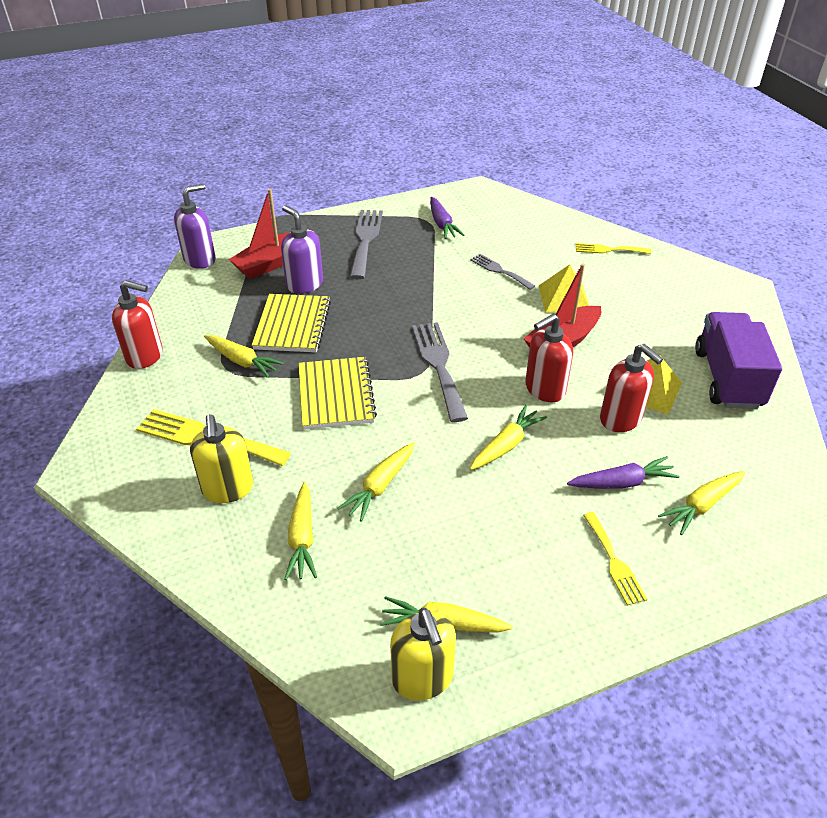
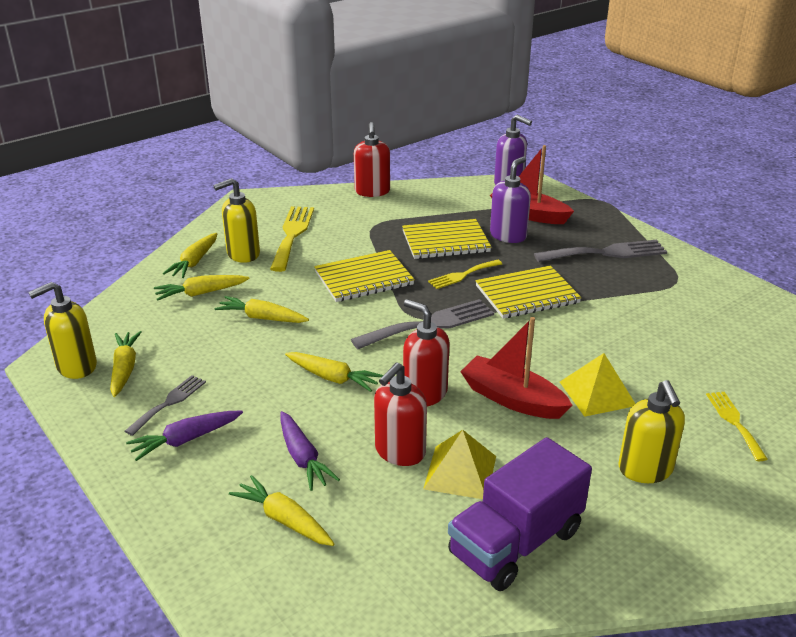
camera: 75 degrees right, 10 degrees down
(242, 361) = (386, 229): yellow carrot -> yellow carrot (194, 262)
(413, 298) = (527, 294): none -> yellow notebook
(442, 224) = (678, 292): purple carrot -> purple carrot (186, 440)
(499, 271) = (617, 341): grey fork -> grey fork (169, 403)
(614, 562) = (198, 458): yellow fork -> yellow fork (462, 275)
(654, 301) = (645, 470): none -> yellow soap dispenser
(727, 378) = (516, 543): purple truck -> purple truck turned 150 degrees clockwise

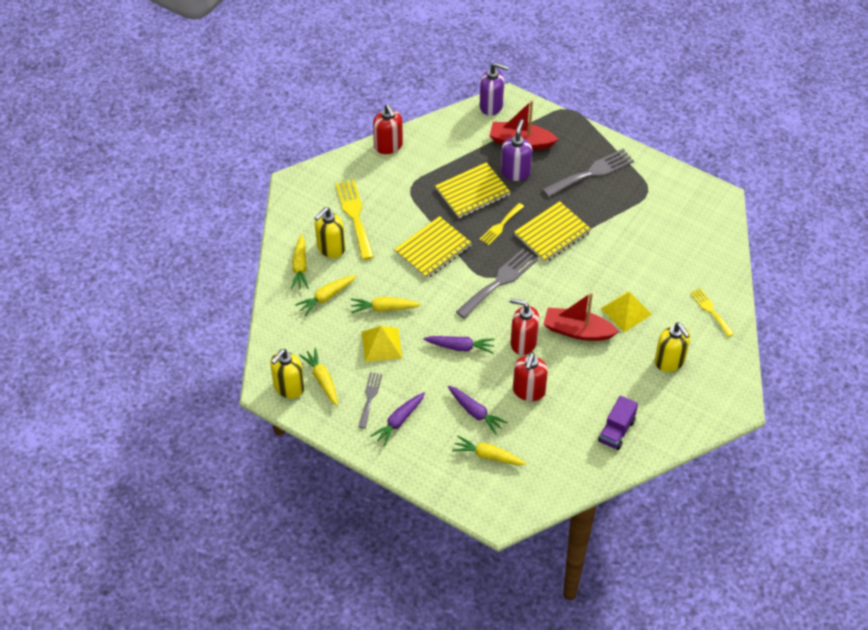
camera: 20 degrees left, 20 degrees up
(333, 378) = (460, 347): yellow carrot -> purple carrot
(460, 472) = (569, 395): yellow pyramid -> yellow pyramid (381, 345)
(516, 543) = (616, 431): purple truck -> purple truck, size x0.60

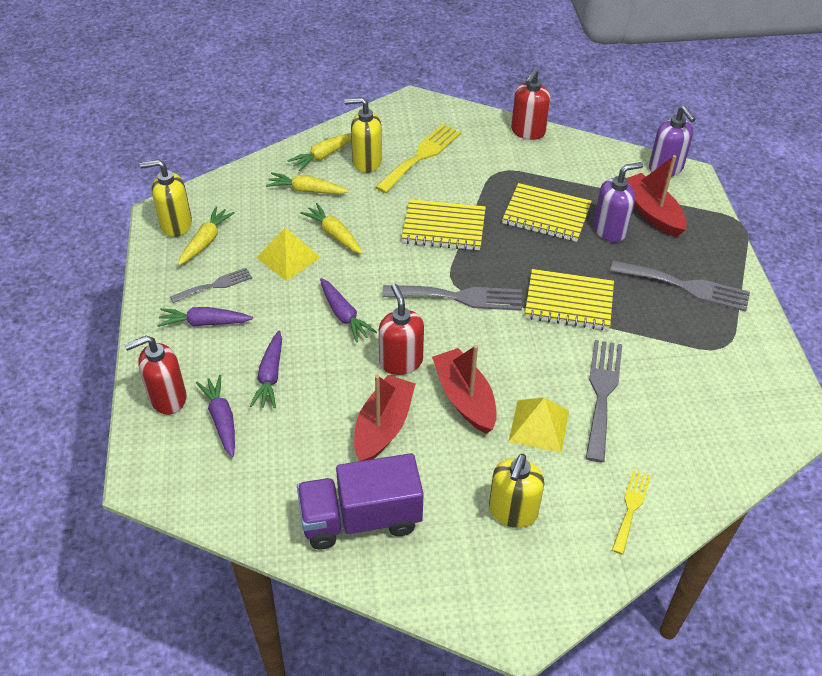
camera: 50 degrees right, 5 degrees down
(488, 456) = (222, 419): yellow carrot -> purple carrot
(500, 225) = (530, 257): yellow fork -> none
(528, 391) = (341, 404): red soap dispenser -> red soap dispenser (167, 398)
(563, 382) = (383, 427): none -> red boat
(616, 431) = (361, 519): purple truck -> purple truck, size x1.66
(630, 267) = (602, 393): none -> grey fork

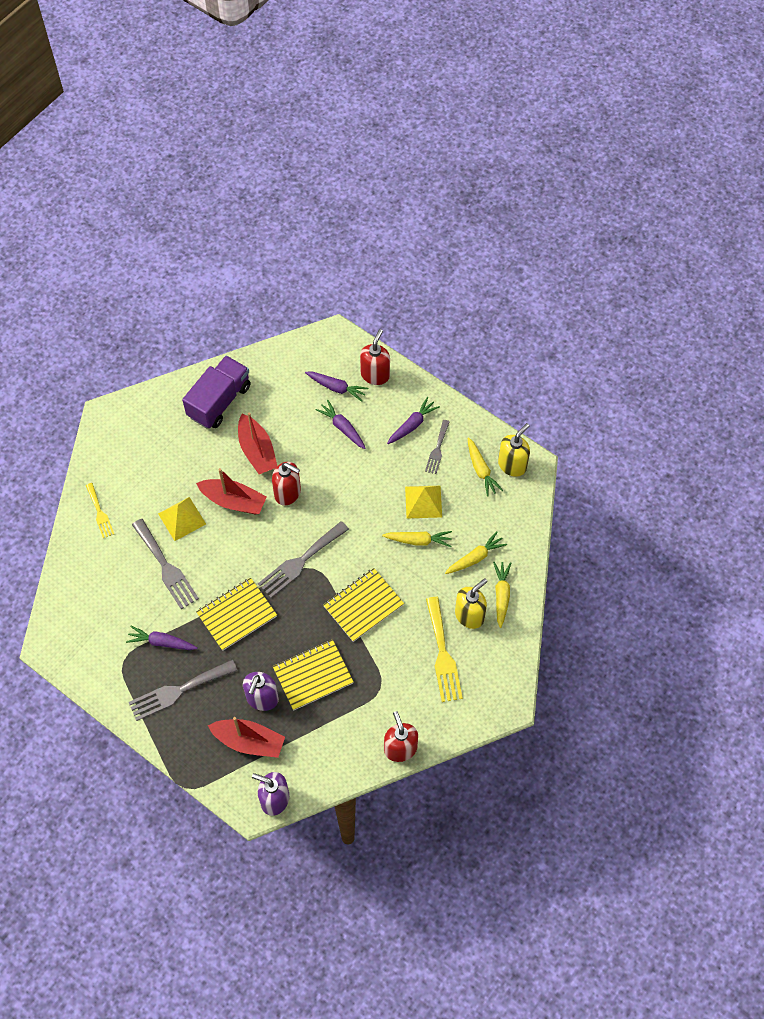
camera: 135 degrees right, 15 degrees up
(344, 315) = (348, 493): purple carrot -> purple carrot (162, 642)
(512, 511) = (154, 463): yellow soap dispenser -> none

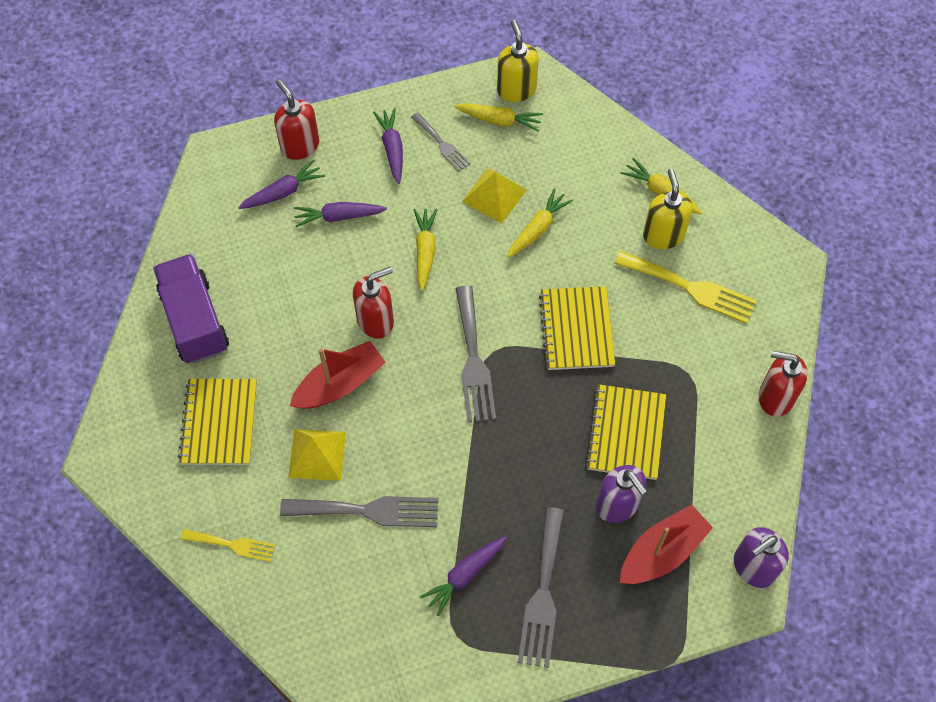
camera: 55 degrees left, 0 degrees up
(237, 615) = (490, 469): yellow notebook -> yellow notebook (219, 423)
(257, 451) = (294, 320): red boat -> none
(475, 558) = (599, 189): yellow carrot -> yellow carrot (425, 251)

